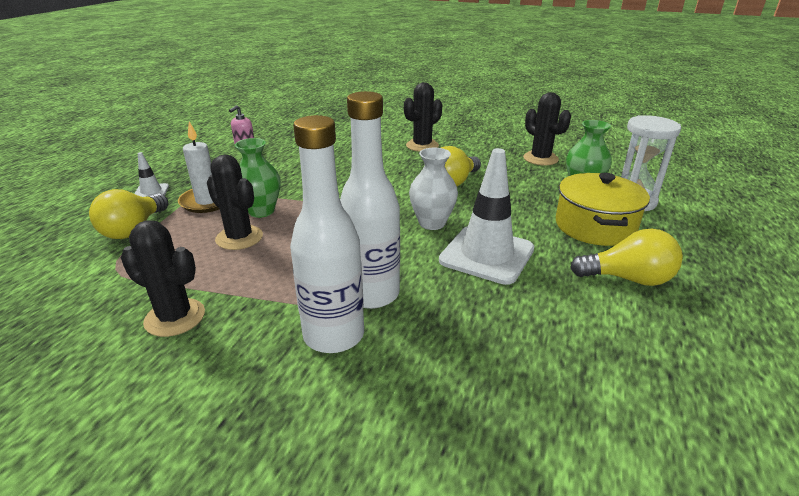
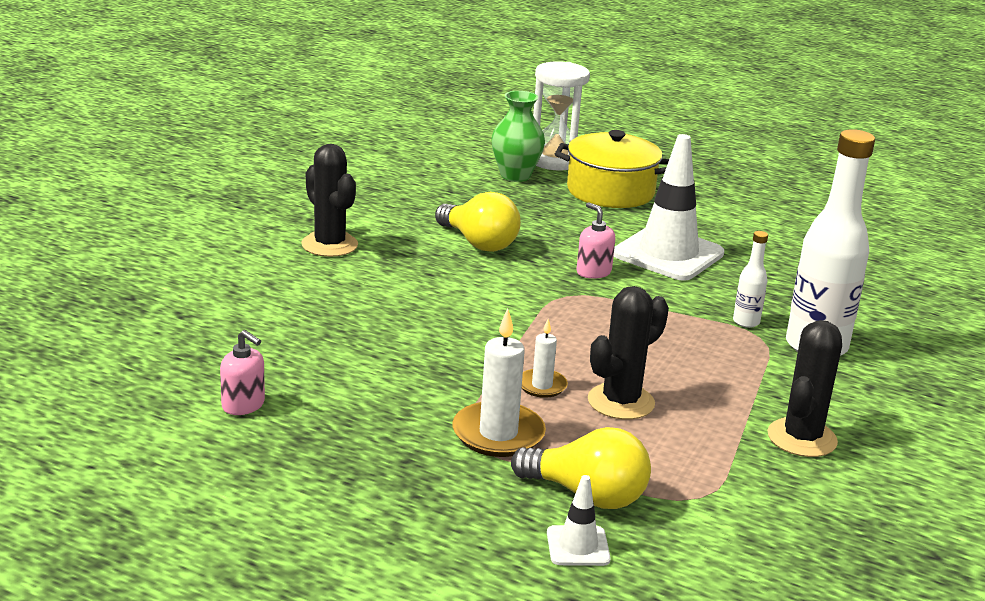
camera: 85 degrees left, 5 degrees down
(151, 192) = (445, 495): white traffic cone -> white traffic cone (578, 546)
(261, 211) = (542, 386): green vase -> white candle
(372, 294) = (746, 322): white bottle -> white bottle, size x0.45
(432, 223) = (593, 272): white vase -> pink soap dispenser
(540, 159) = (416, 178): black cactus -> none
(628, 279) = (711, 202): yellow light bulb -> none

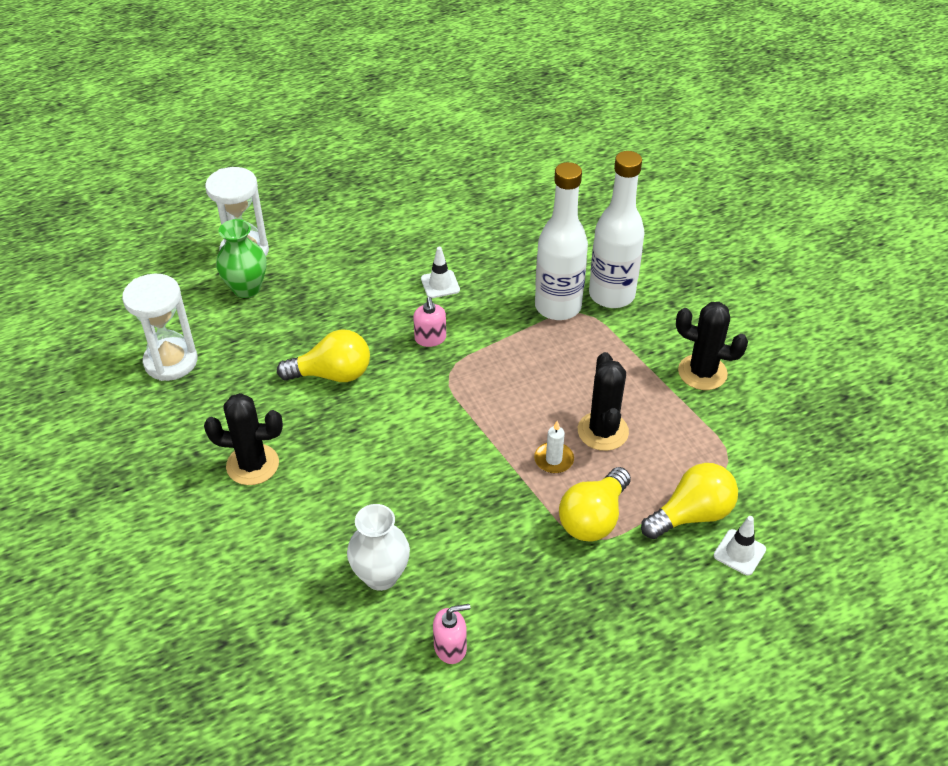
camera: 50 degrees left, 20 degrees up
(283, 343) = (381, 576): none -> white vase
(389, 176) = (171, 361): none -> white hourglass
(498, 434) = (593, 518): white candle -> yellow light bulb
(593, 272) = (430, 338): pink soap dispenser -> pink soap dispenser turned 105 degrees counterclockwise
(610, 191) = (323, 253): yellow pot -> none
(668, 254) = (440, 284): white traffic cone -> white traffic cone, size x0.46
(746, 322) = (558, 307): white bottle -> white bottle, size x2.24
(802, 438) = (702, 372): black cactus -> black cactus turned 45 degrees counterclockwise

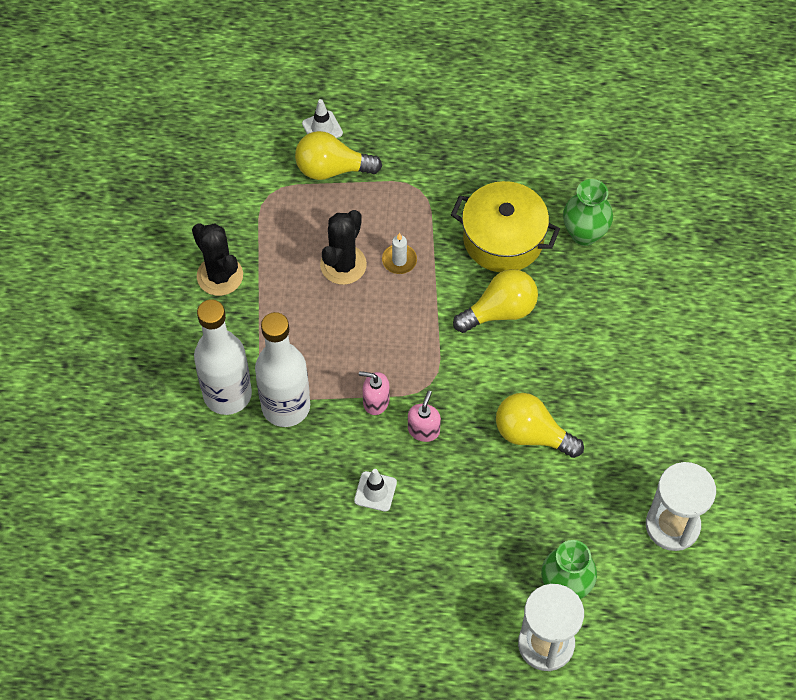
camera: 150 degrees left, 15 degrees up
(252, 465) = (640, 375): black cactus -> none
(381, 576) = (584, 234): white vase -> green vase
(450, 647) = (563, 163): pink soap dispenser -> pink soap dispenser (375, 401)
(465, 528) = (503, 239): none -> yellow pot
(593, 518) = (404, 201): yellow light bulb -> yellow light bulb (500, 311)

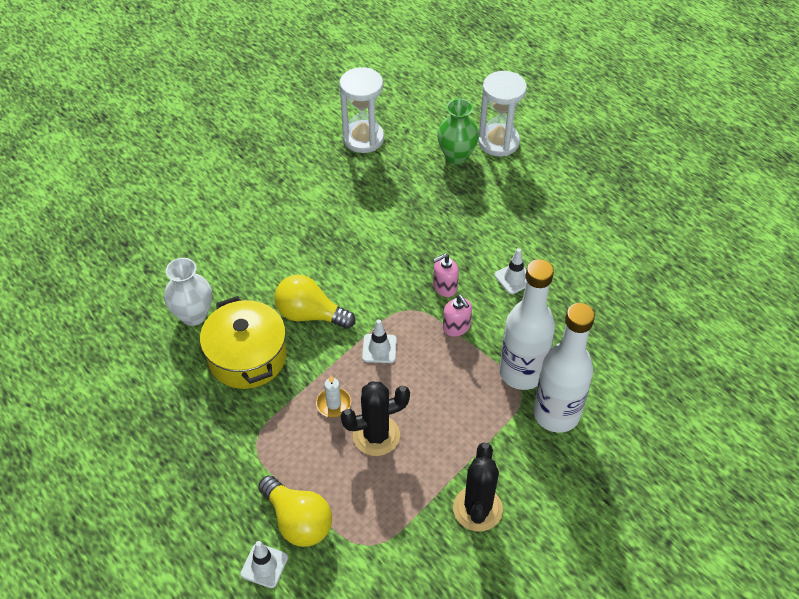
camera: 135 degrees left, 10 degrees down
(415, 330) = (379, 348): none -> white traffic cone
(532, 434) = (382, 234): yellow light bulb -> none
(584, 234) = (193, 315): green vase -> white vase

